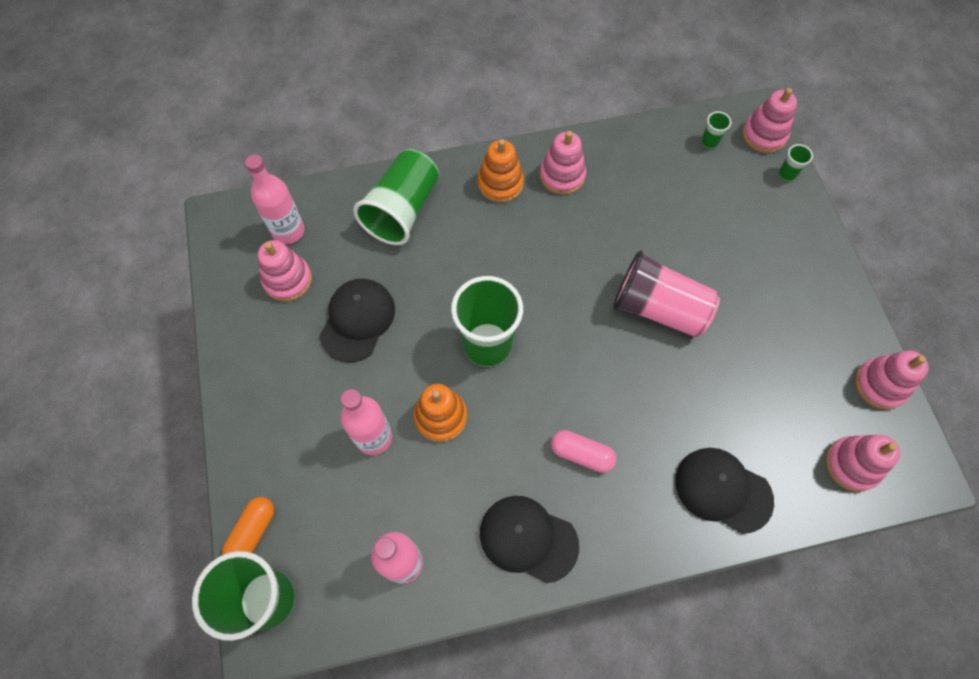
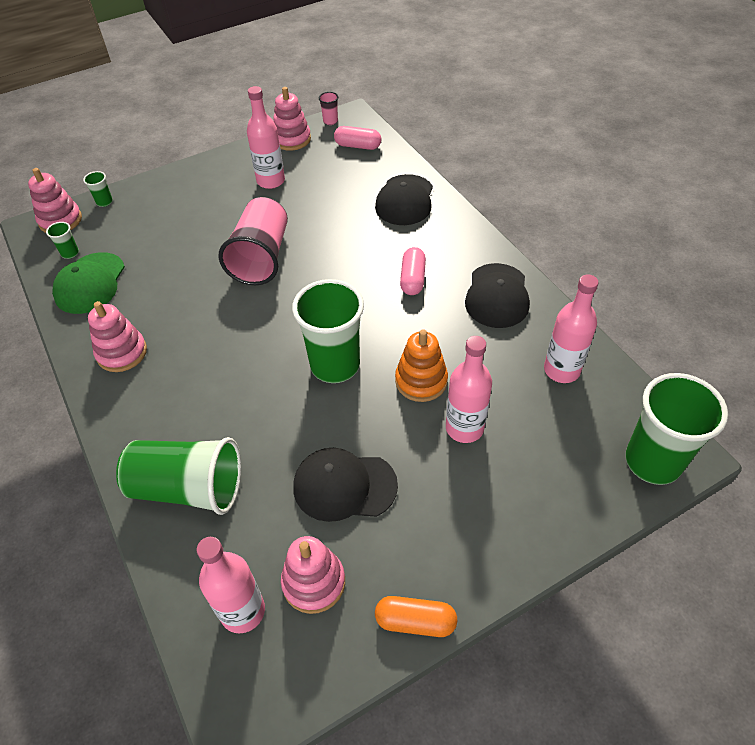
camera: 105 degrees left, 15 degrees down
(252, 532) = (605, 499): orange capsule -> orange capsule (415, 621)
(500, 183) = (138, 403): orange stacking toy -> none
(661, 156) = (90, 283): none -> green cap
(793, 343) = (271, 181): none -> pink bottle
(852, 464) = (358, 146): pink stacking toy -> pink capsule
(917, 444) = (330, 121): none -> pink cup

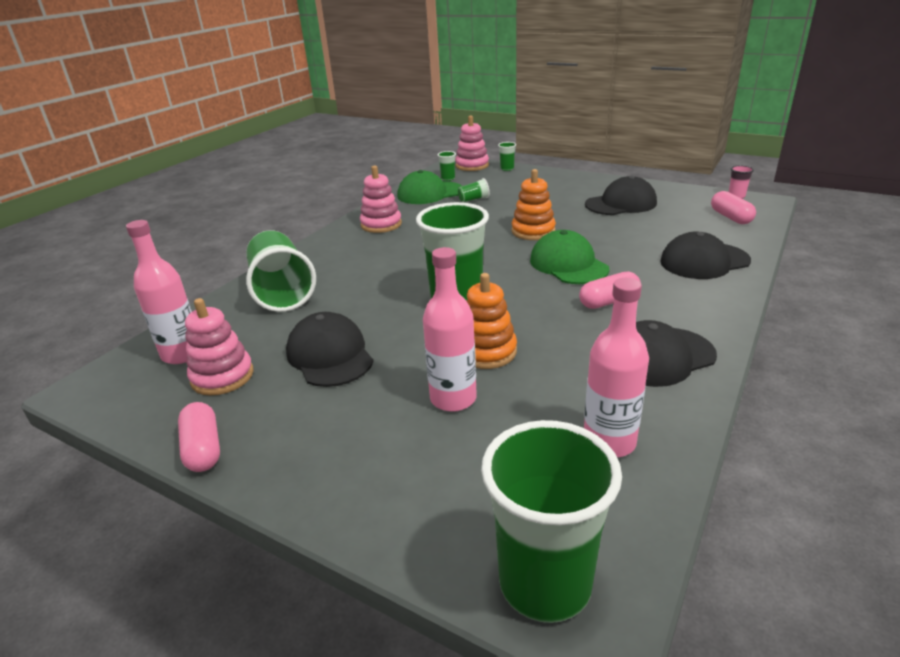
camera: 60 degrees right, 20 degrees down
(147, 260) = (474, 199): none -> green cup
(261, 257) = (533, 231): pink cup -> orange stacking toy
(271, 181) = (621, 204): pink bottle -> black cap
(292, 139) = (683, 192): pink stacking toy -> none
(339, 269) = (568, 264): none -> green cap
(415, 621) = (203, 449): orange capsule -> pink capsule

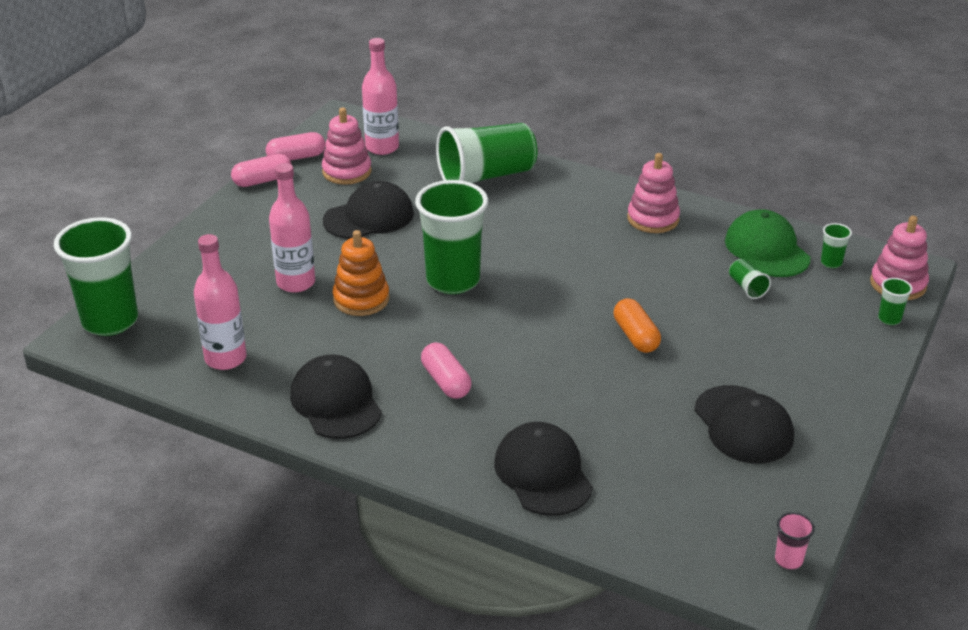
camera: 85 degrees right, 5 degrees up
(533, 231) = (635, 336): orange stacking toy -> orange capsule
(568, 264) = (537, 359): green cap -> none
(730, 217) = (696, 532): pink capsule -> pink capsule (296, 157)

